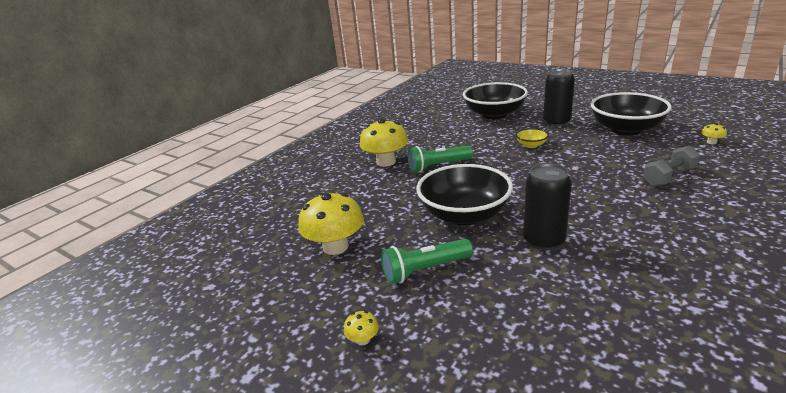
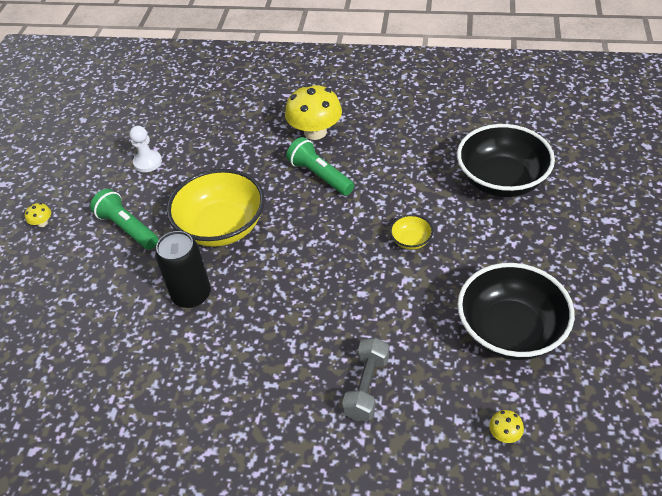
camera: 65 degrees right, 20 degrees up
(335, 246) = (147, 162): yellow mushroom -> white pawn
(464, 215) = (221, 227): black bowl -> yellow bowl
(556, 122) = (503, 250): black can -> none
(669, 177) = (366, 387): grey dumbbell -> grey dumbbell turned 75 degrees clockwise

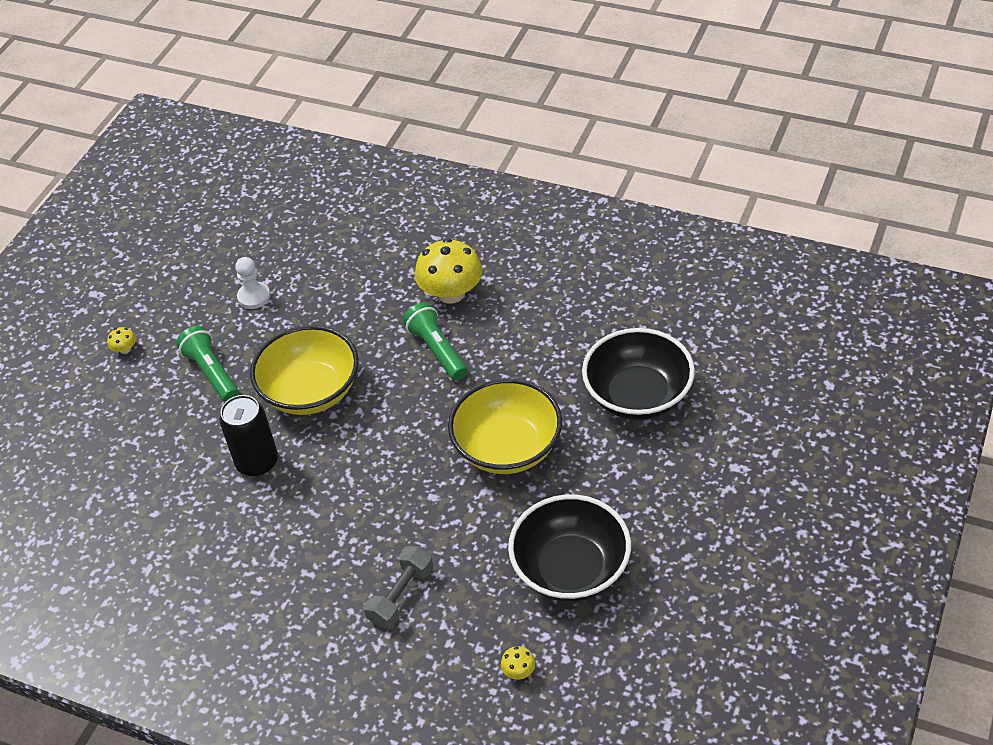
camera: 15 degrees right, 0 degrees up
(411, 240) = (507, 448): yellow bowl -> yellow bowl, size x2.31

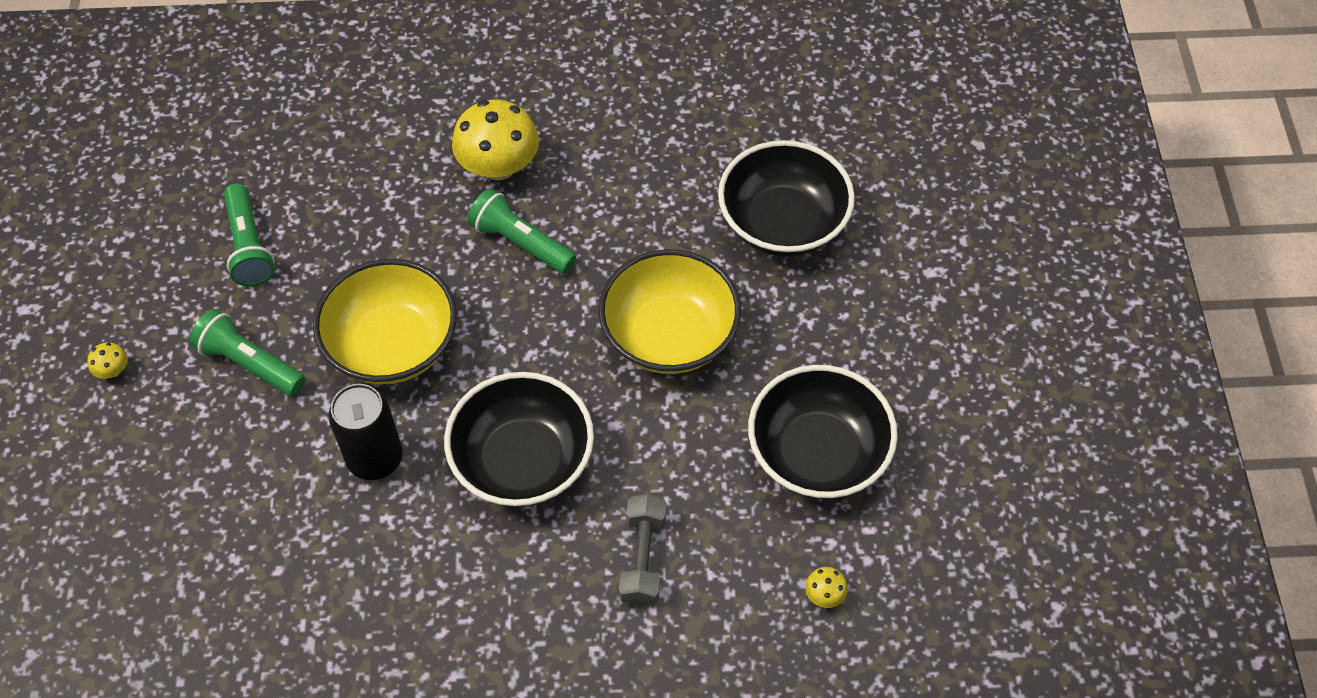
camera: 30 degrees left, 10 degrees up
(254, 296) = (249, 246): white pawn -> green flashlight
(355, 499) = (523, 461): none -> black bowl

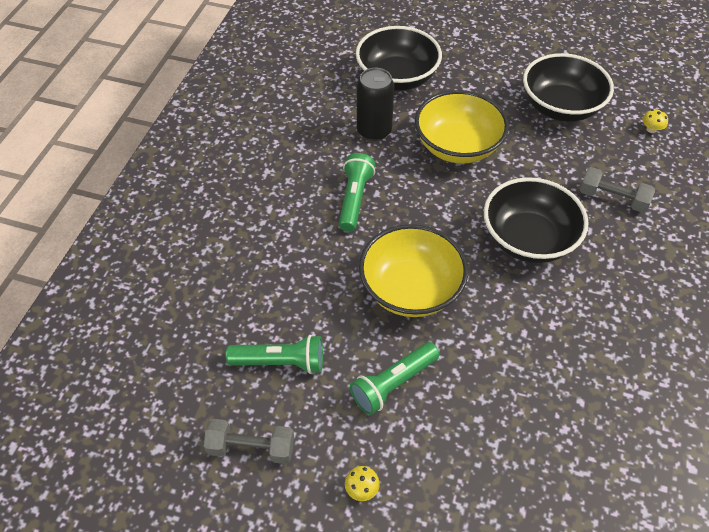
camera: 70 degrees left, 5 degrees down
(138, 256) = (251, 448): none -> grey dumbbell
(375, 458) = (502, 320): black can -> black can (374, 131)
(499, 166) = (284, 195): yellow mushroom -> none
(520, 242) = (354, 199): green flashlight -> green flashlight turned 135 degrees clockwise

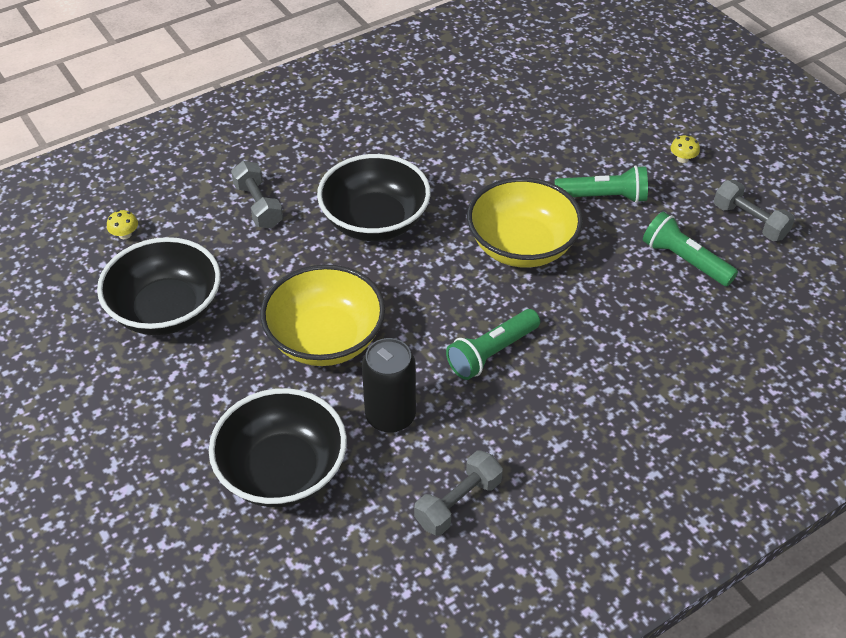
camera: 140 degrees left, 5 degrees down
(296, 114) = (458, 502): none -> grey dumbbell

